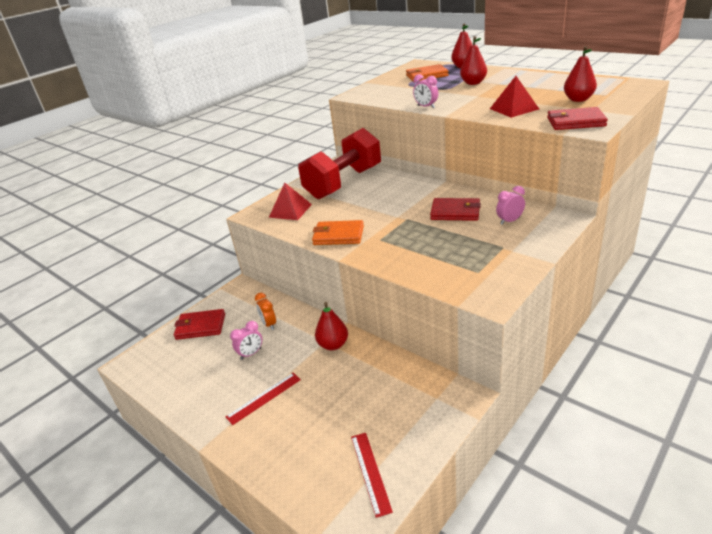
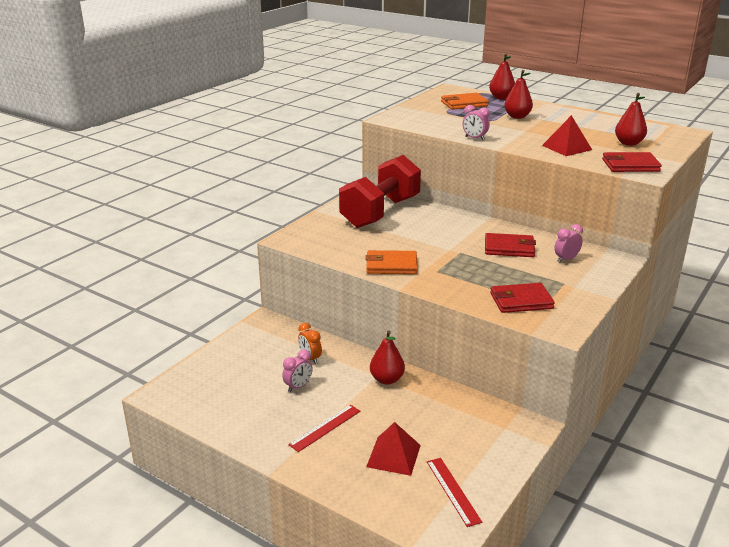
camera: 10 degrees left, 5 degrees down
(200, 326) = (231, 359): red wallet -> red wallet (521, 301)
(290, 210) = (329, 238): red pyramid -> red pyramid (393, 455)

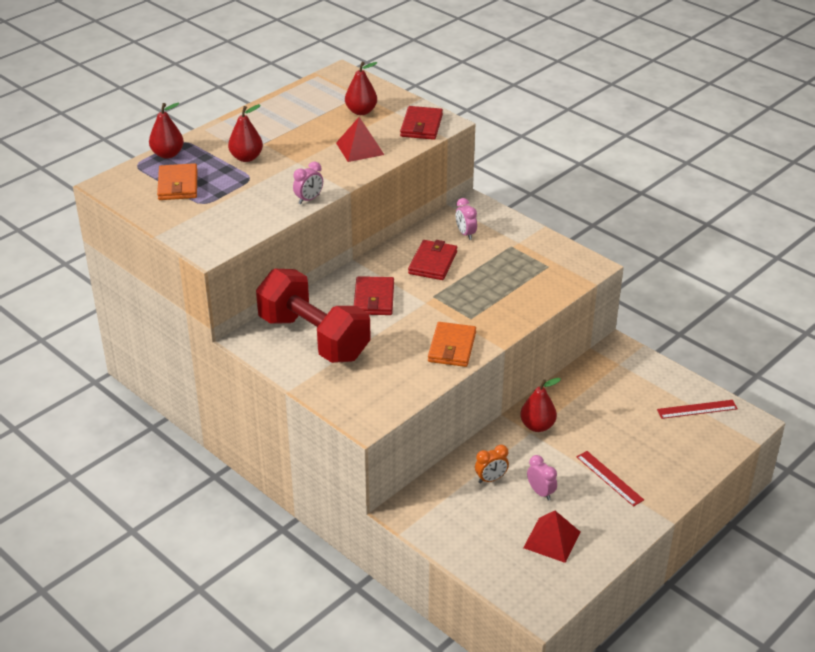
camera: 80 degrees left, 10 degrees up
(393, 455) = (652, 437): red pyramid -> red pyramid (552, 539)
(521, 301) = (540, 278): red wallet -> red wallet (374, 299)

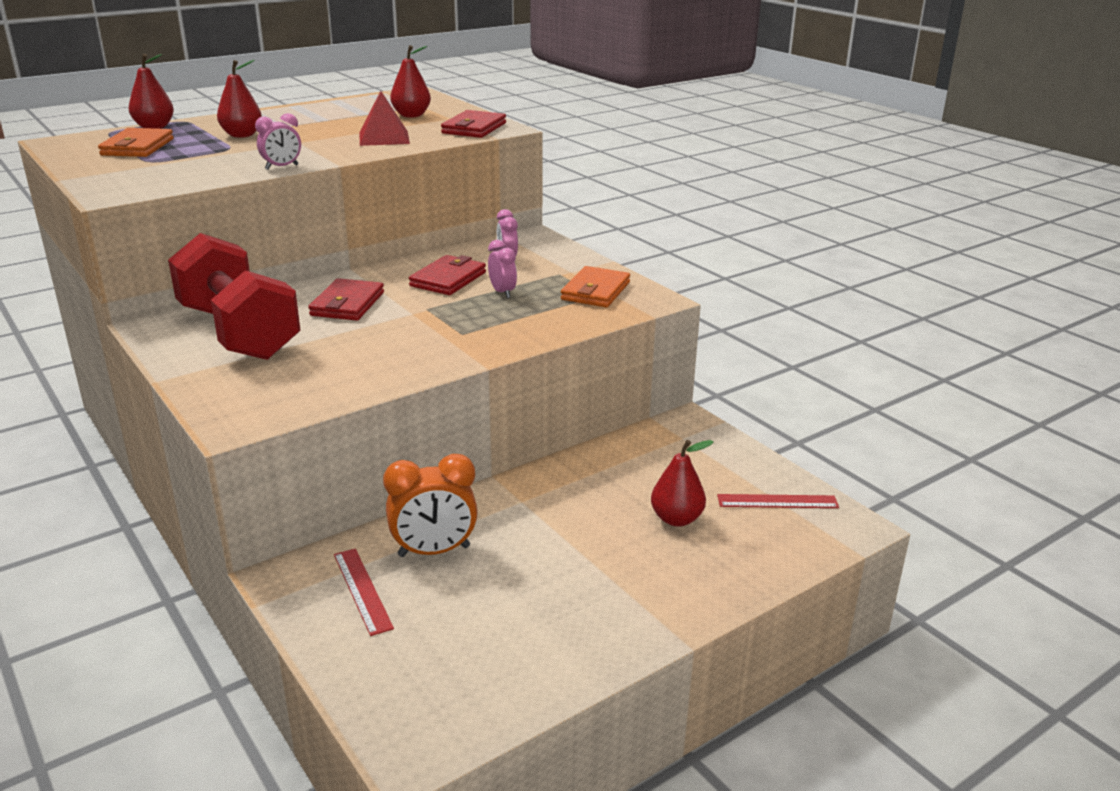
camera: 10 degrees right, 10 degrees down
(452, 347) = (416, 359): orange wallet -> orange wallet (595, 291)
(491, 479) = (434, 551): orange clock -> orange clock, size x1.72
(537, 426) = (535, 495): red pear -> red pear (676, 519)
(540, 492) = (499, 578): pink clock -> pink clock (502, 292)
(552, 539) = (484, 646): red pyramid -> none
(609, 478) = (612, 572): red ruler -> red ruler (362, 590)

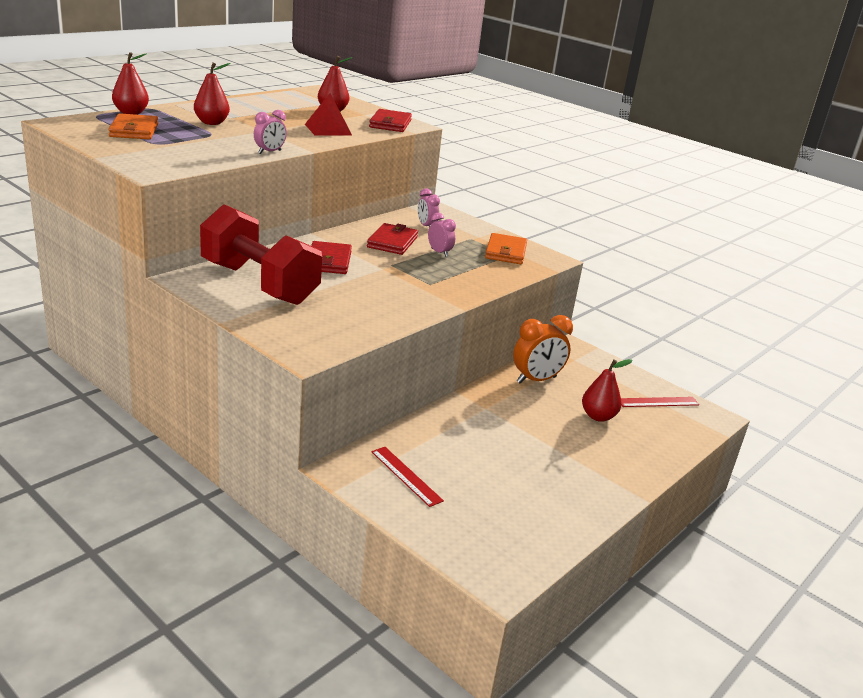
camera: 15 degrees left, 0 degrees up
(434, 551) = (442, 446): orange clock -> orange clock (536, 380)

